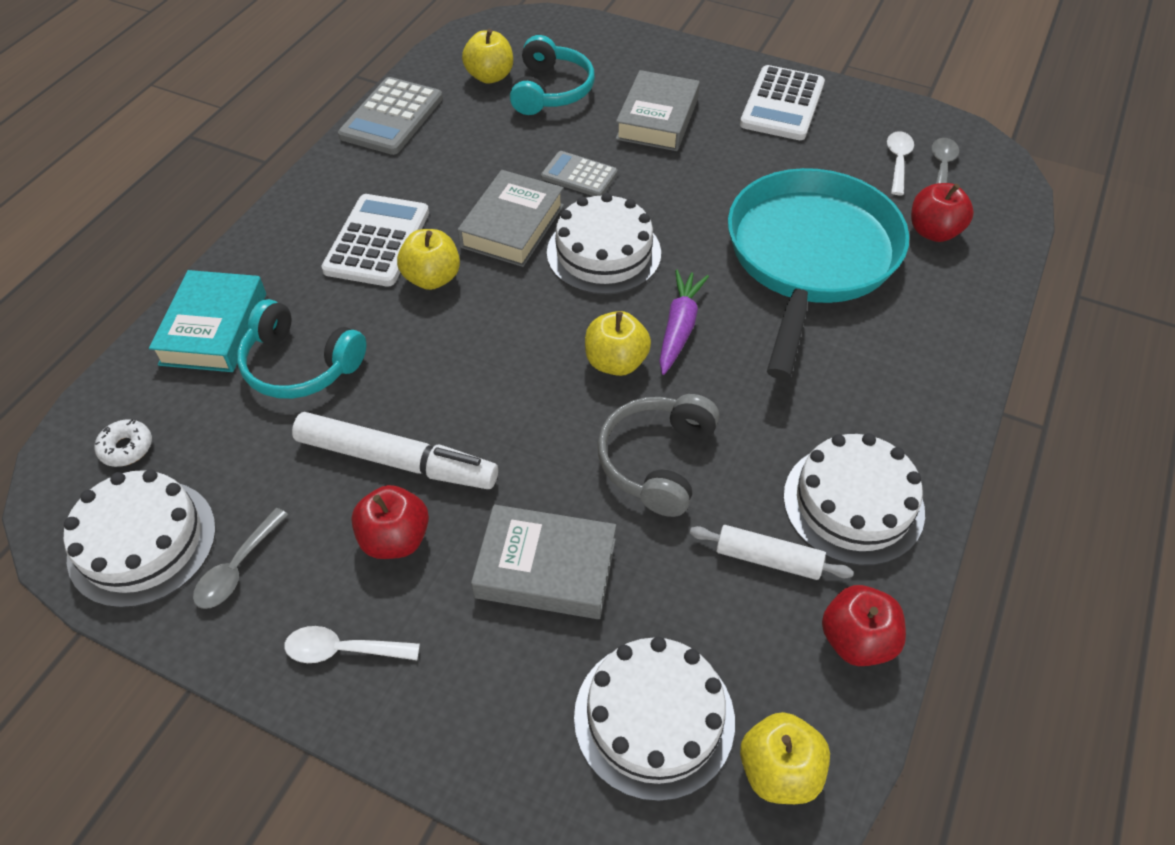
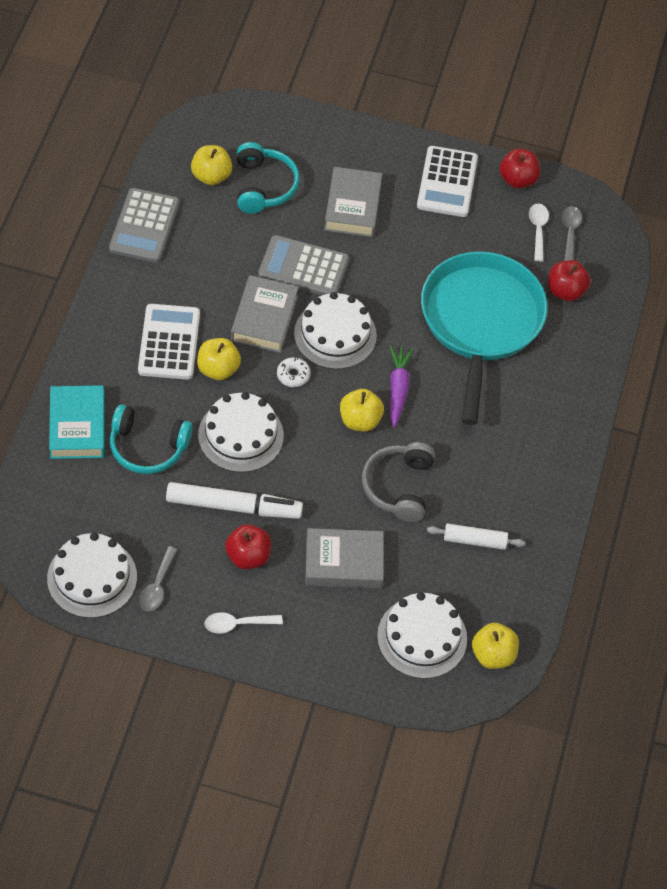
camera: 15 degrees left, 5 degrees up
(126, 448) = (55, 519): white donut -> white donut (293, 375)
(579, 175) = (303, 267): grey calculator -> grey calculator, size x1.60
(853, 503) = (522, 500): white cake -> white cake (241, 435)
(856, 640) = (529, 581): red apple -> red apple (517, 179)

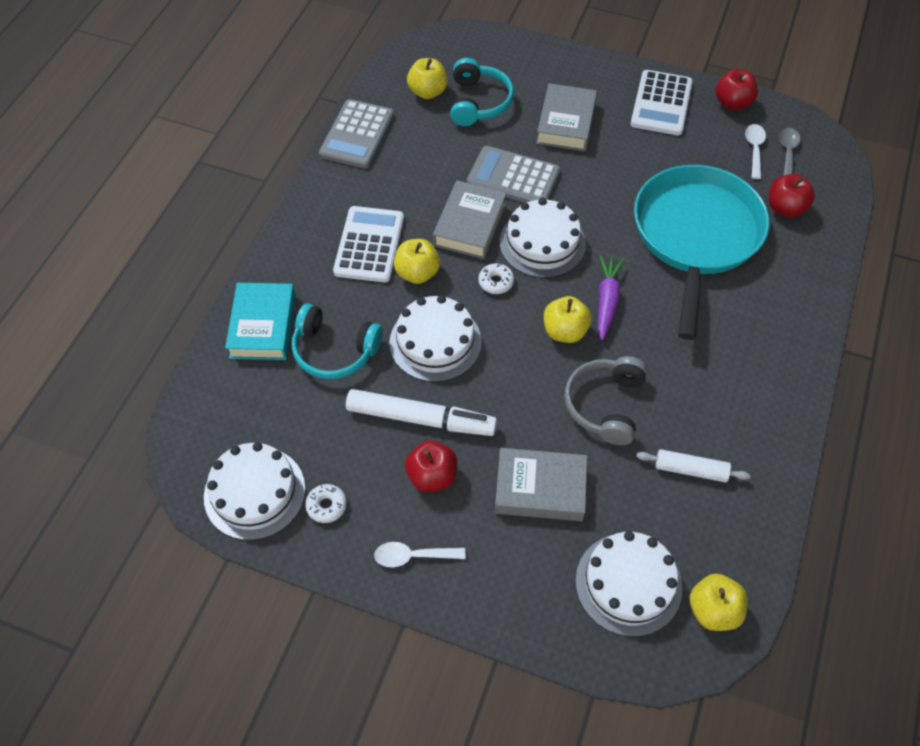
camera: 10 degrees right, 0 degrees up
(157, 586) = (326, 506): grey spoon -> white donut

